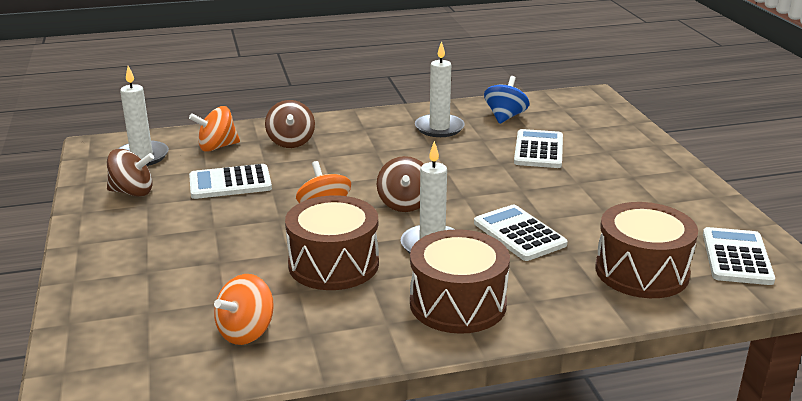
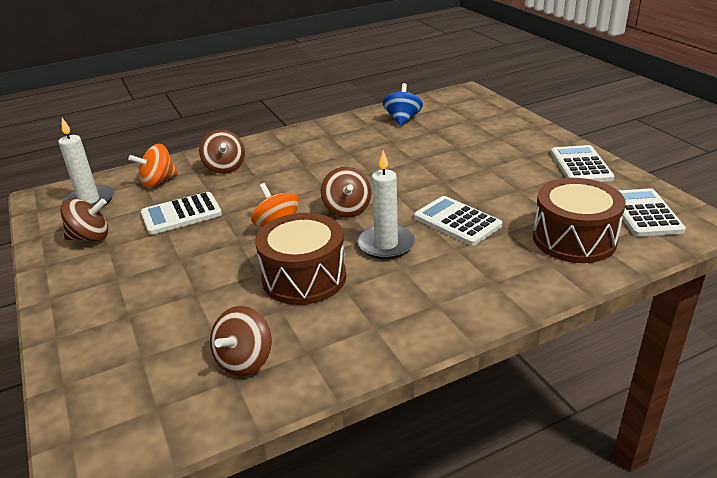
camera: 10 degrees left, 5 degrees up
(246, 332) = (245, 361): orange spinning top -> brown spinning top
(439, 128) = (351, 137): white candle -> none
(458, 303) = (430, 296): brown drum -> none
(538, 150) = (442, 144): white calculator -> white calculator (581, 165)

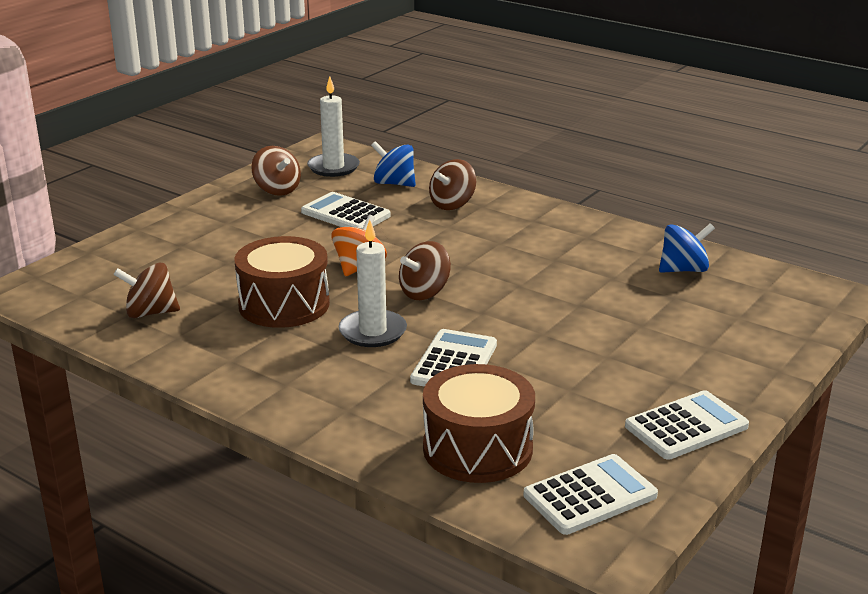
camera: 60 degrees right, 5 degrees down
(158, 182) = (394, 183): orange spinning top -> blue spinning top

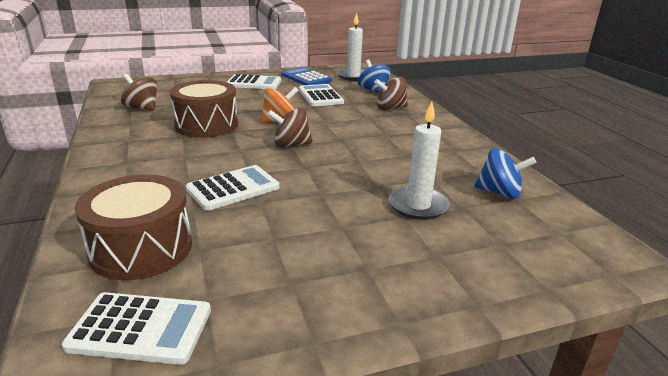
camera: 35 degrees right, 0 degrees up
(277, 190) = (306, 78): brown spinning top -> blue calculator
(372, 332) = (222, 154): white candle -> white candle (418, 205)
(686, 426) = (314, 312): white calculator -> white calculator (254, 83)

